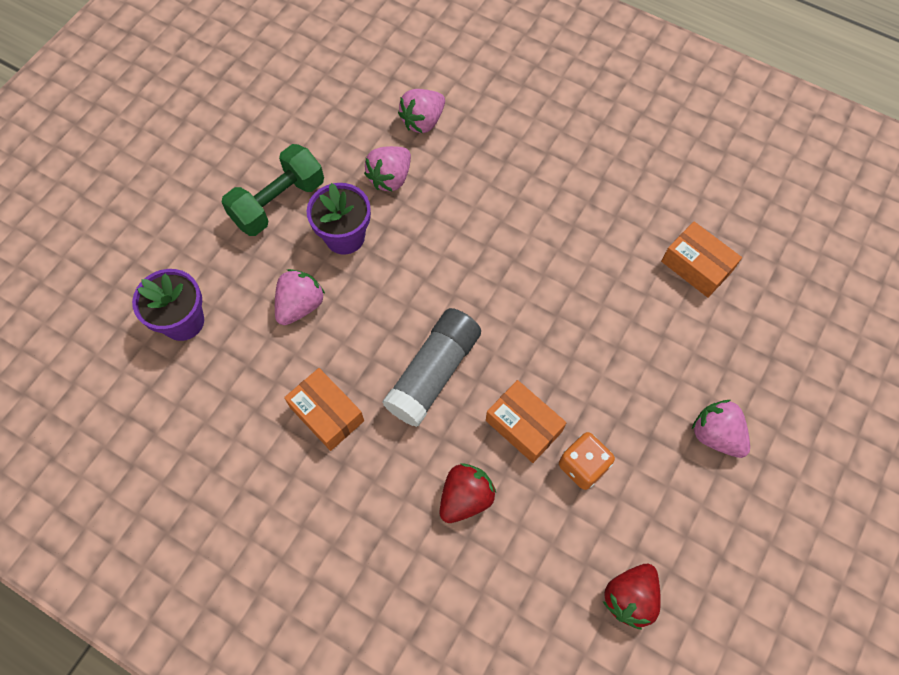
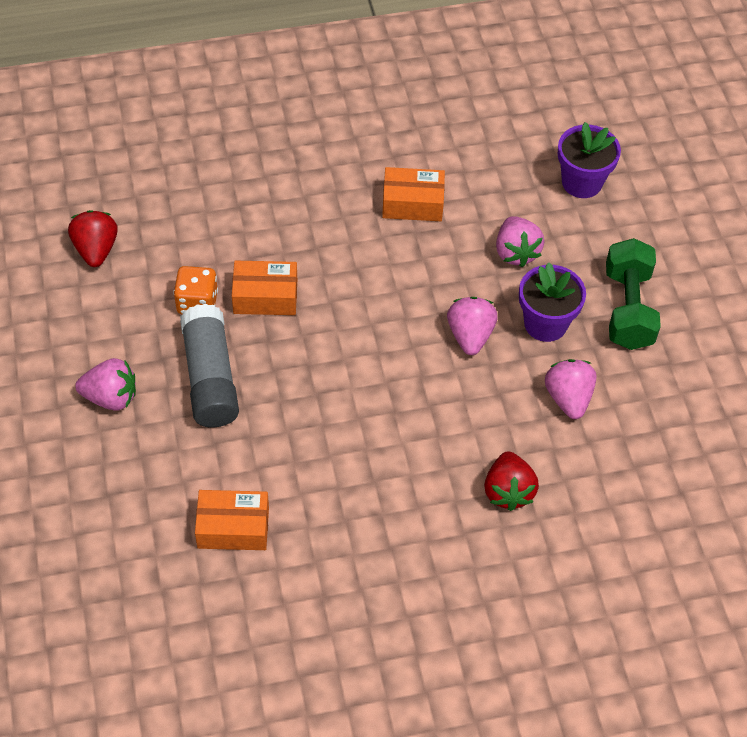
camera: 135 degrees right, 10 degrees down
(423, 121) = (603, 472): pink strawberry -> pink strawberry (470, 335)
(433, 373) = (367, 281): grey glue stick -> grey glue stick (210, 377)
(465, 498) = (263, 225): red strawberry -> red strawberry (508, 491)

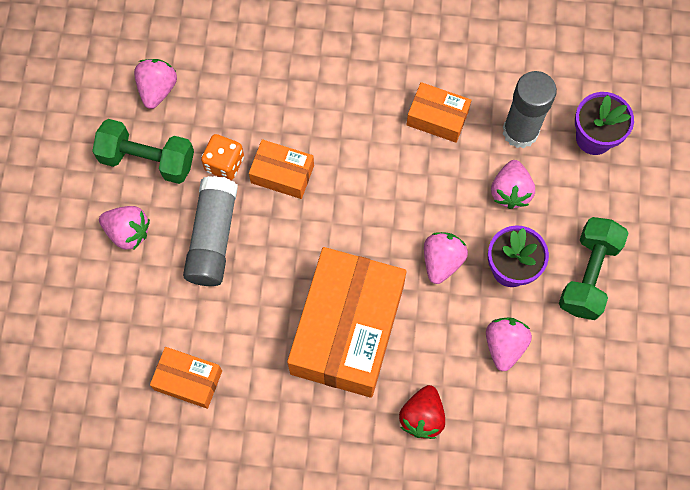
camera: 20 degrees right, 15 degrees up
(96, 250) = (157, 89): red strawberry -> pink strawberry
(108, 320) = (147, 160): none -> green dumbbell
(393, 428) = (347, 329): none -> orange box
(504, 195) = (520, 131): none -> grey glue stick

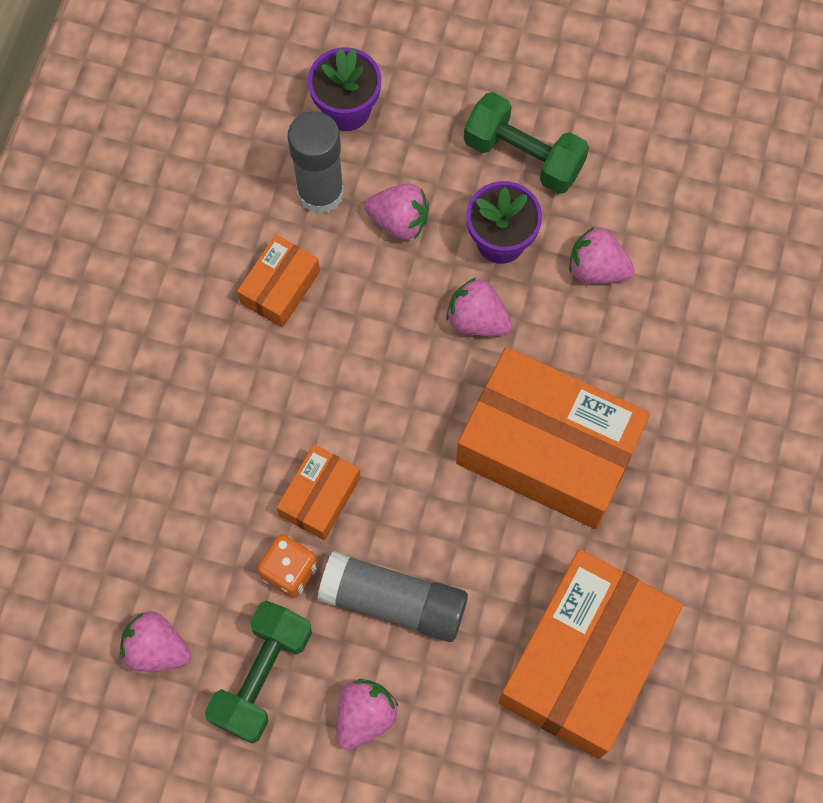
camera: 80 degrees left, 0 degrees up
(188, 380) = (585, 660): orange box -> orange box, size x2.11
(422, 416) = (671, 380): red strawberry -> none

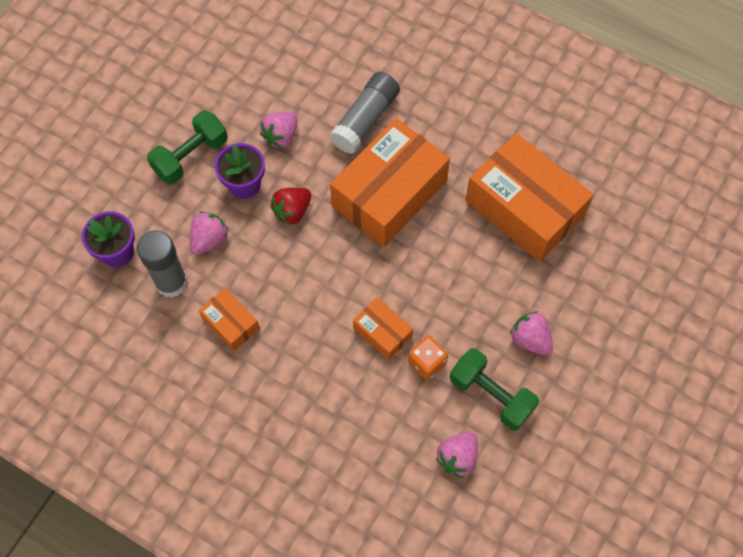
camera: 75 degrees left, 5 degrees down
(393, 601) = (462, 305): grey glue stick -> grey glue stick (365, 120)
(477, 319) = (292, 211): pink strawberry -> red strawberry

